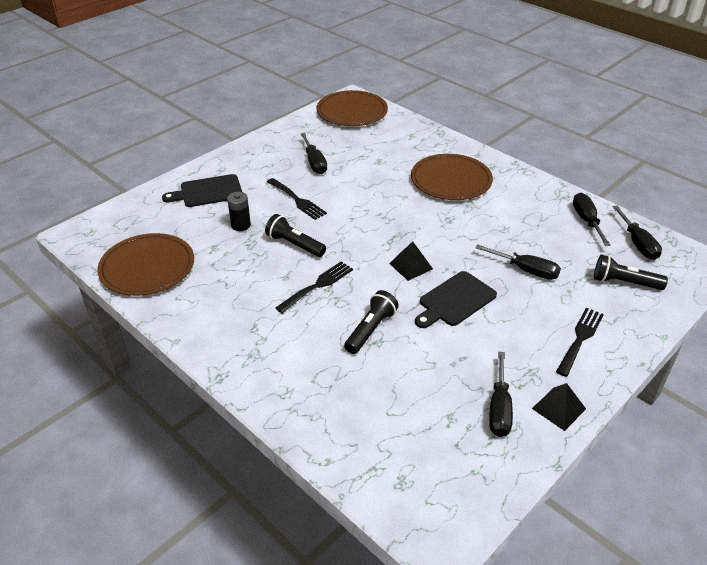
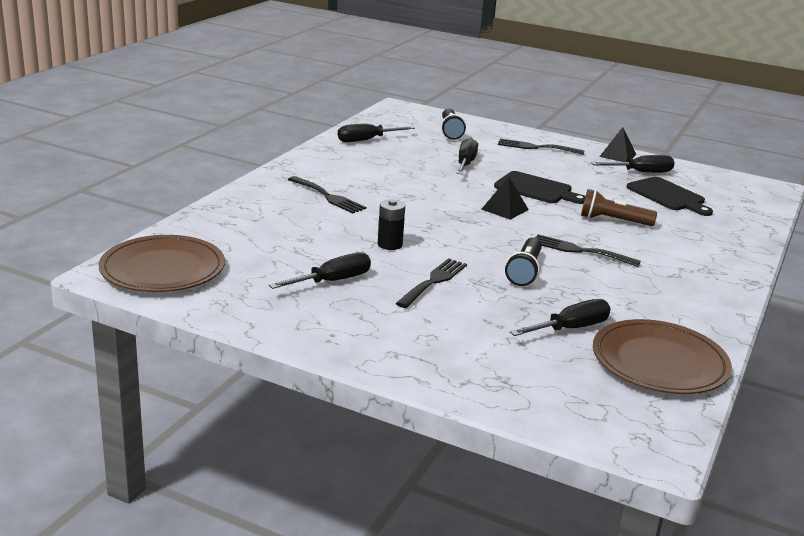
camera: 110 degrees left, 15 degrees down
(208, 192) = (461, 353): black cutting board -> black cutting board (668, 196)
(241, 225) = (517, 312): black battery -> black battery (390, 244)
(370, 330) = (613, 221): black flashlight -> brown flashlight
(451, 180) = (328, 196): brown plate -> black fork
(637, 243) = (389, 125): black screwdriver -> black screwdriver (570, 328)

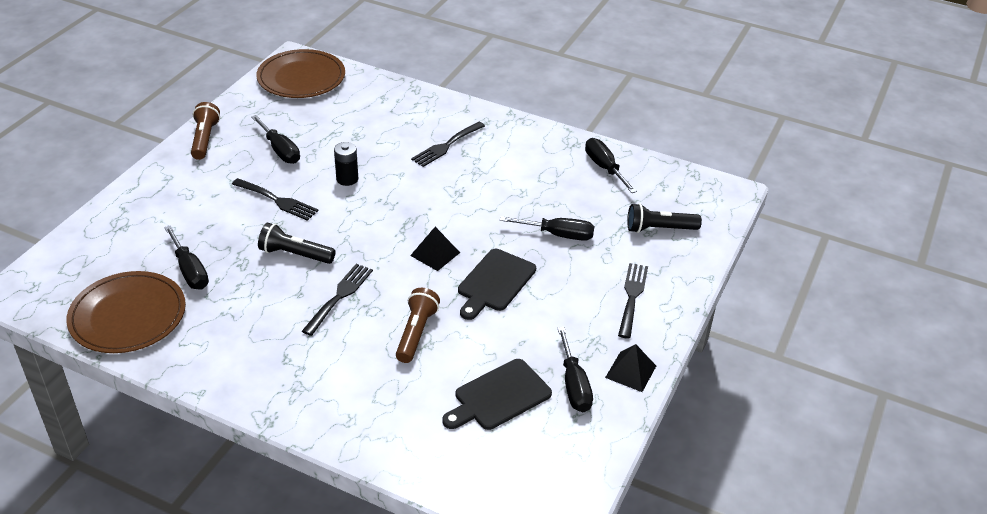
camera: 90 degrees right, 15 degrees up
(304, 331) = (205, 139): none -> brown flashlight

